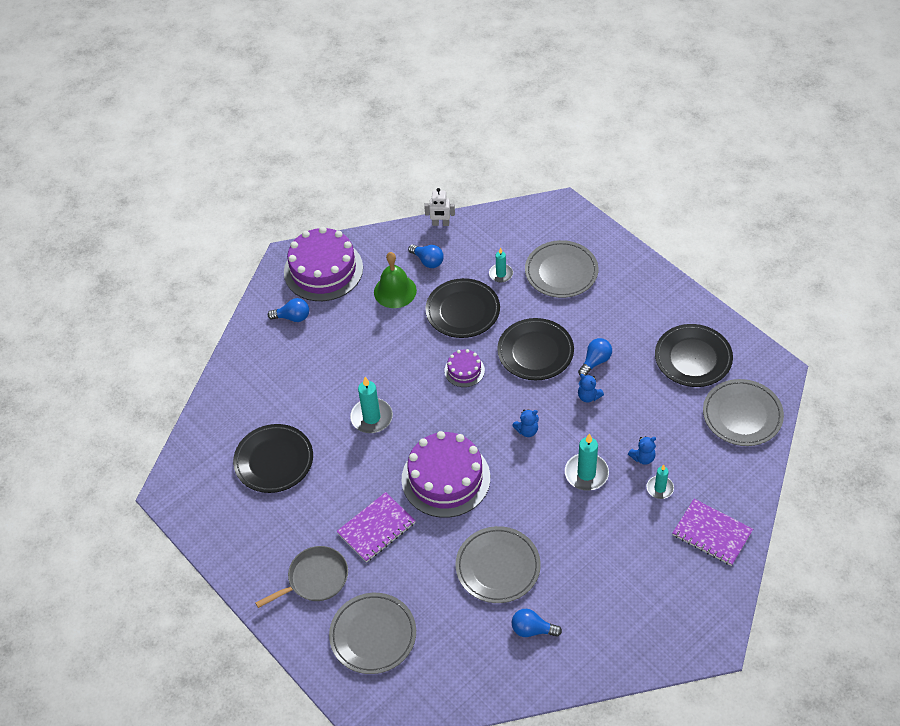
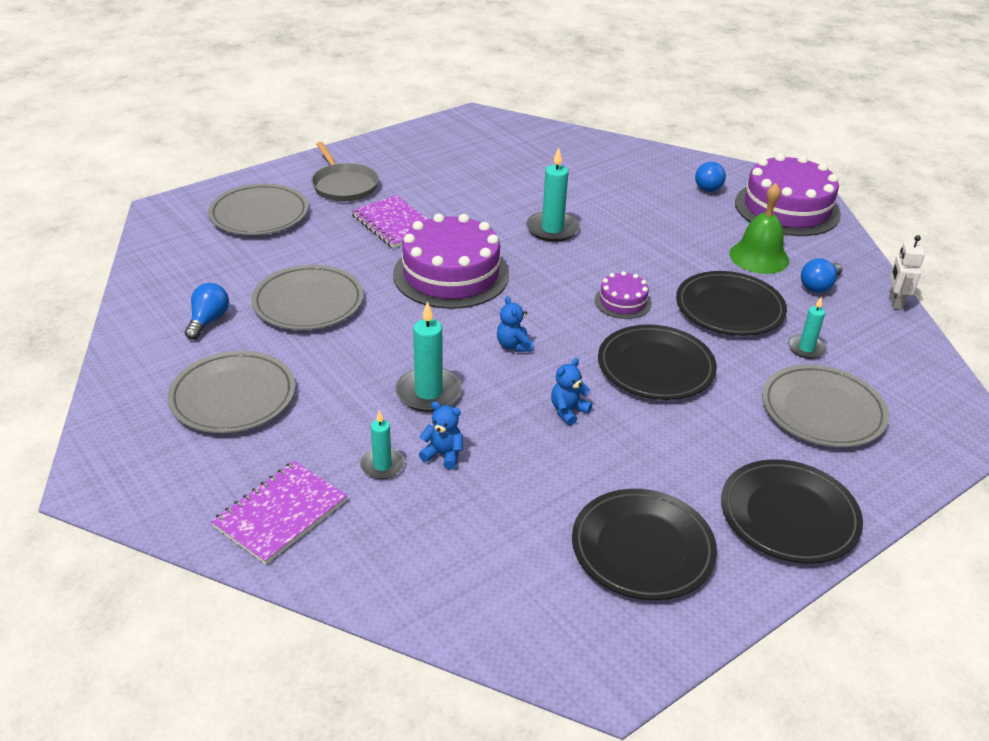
camera: 90 degrees right, 15 degrees down
(274, 461) = (501, 168): black plate -> black plate (789, 516)
(595, 361) = (636, 426): blue light bulb -> none
(643, 458) = (443, 455): blue teddy bear -> blue teddy bear turned 135 degrees clockwise
(742, 415) = (508, 597): grey plate -> grey plate (233, 397)

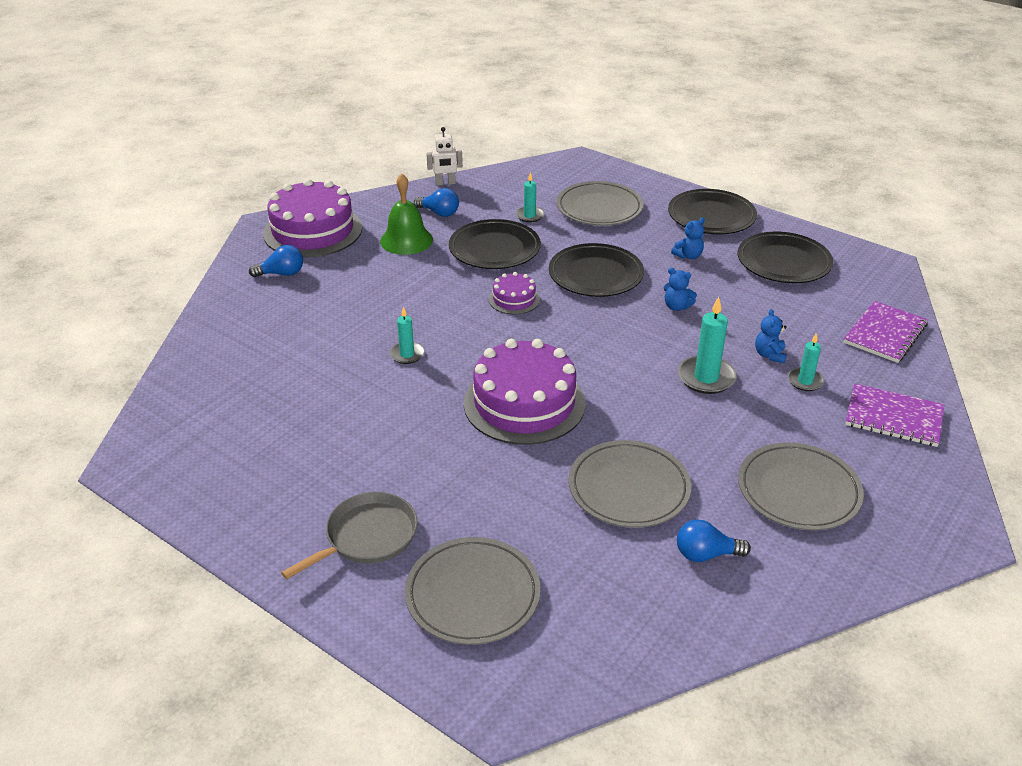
camera: 105 degrees left, 0 degrees up
(394, 224) = (444, 467): purple notebook -> purple notebook (885, 334)
(514, 345) = (613, 345): blue teddy bear -> blue teddy bear (688, 256)
(552, 229) = (407, 354): turquoise candle -> turquoise candle, size x0.61

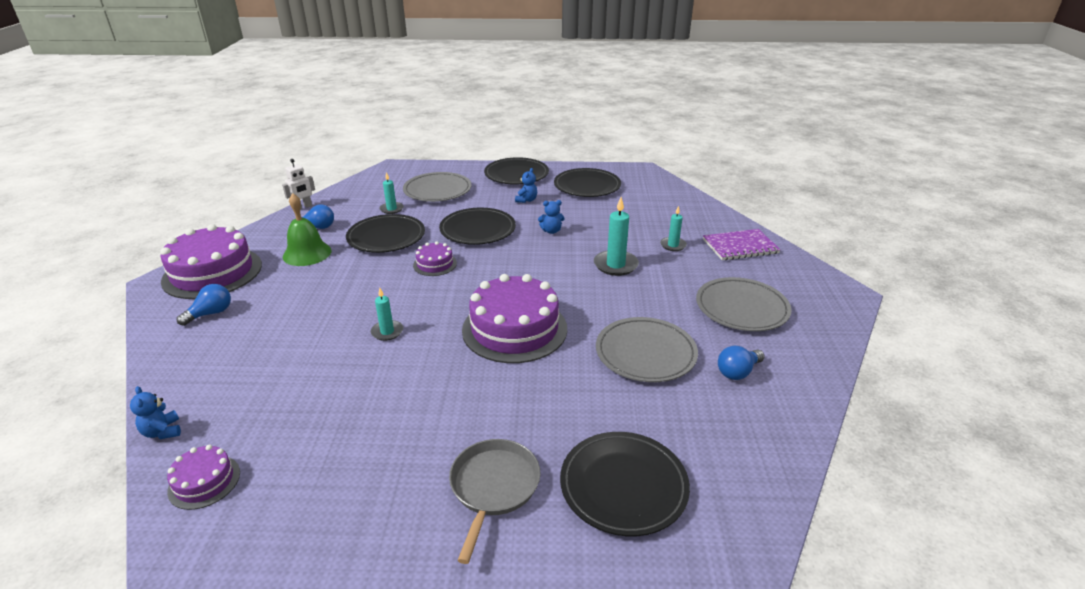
camera: 35 degrees left, 5 degrees down
(174, 422) = (204, 481): none -> purple cake
(472, 595) = (623, 486): grey plate -> black plate
(769, 355) = (637, 238): blue teddy bear -> blue teddy bear (162, 432)
(885, 334) = (684, 205): purple notebook -> none

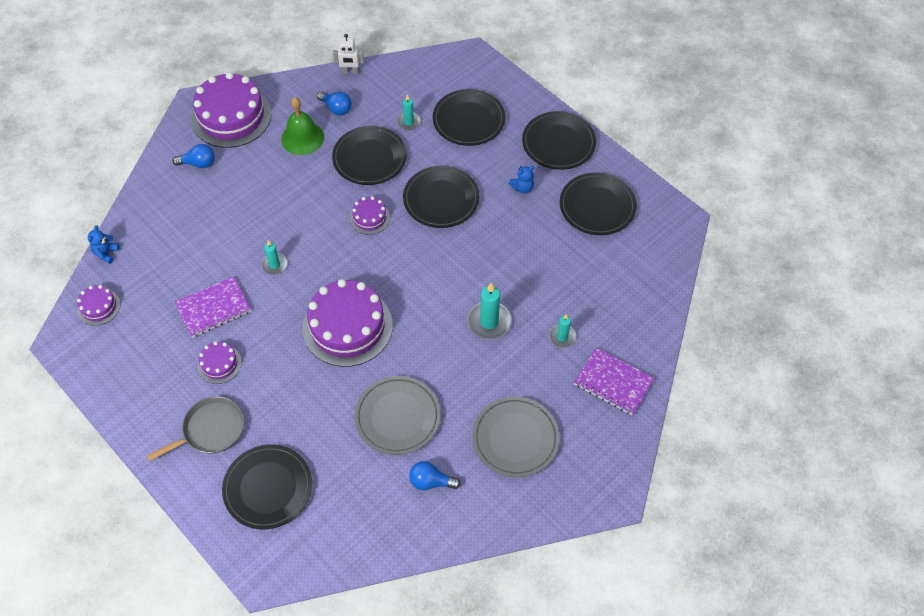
camera: 45 degrees right, 25 degrees up
(362, 394) = (213, 308): none -> purple notebook
(427, 429) = (219, 364): none -> purple cake
(437, 190) = (468, 120): grey plate -> black plate
(551, 231) = (493, 244): blue teddy bear -> none

